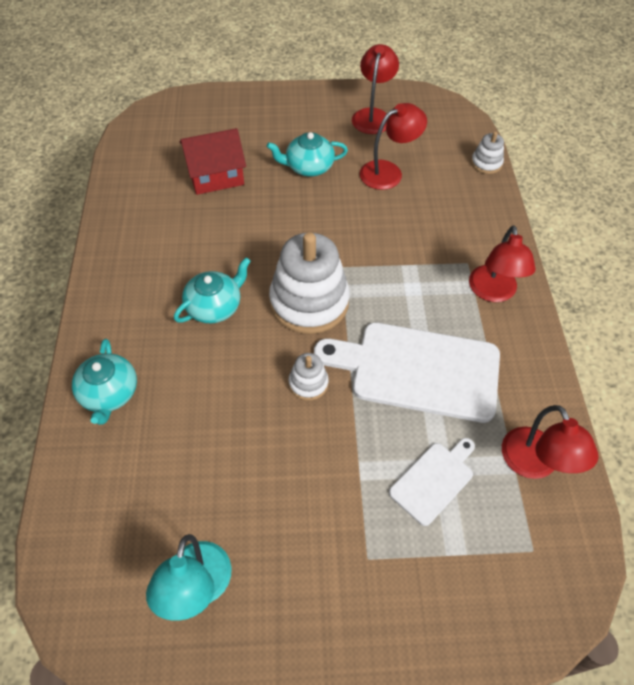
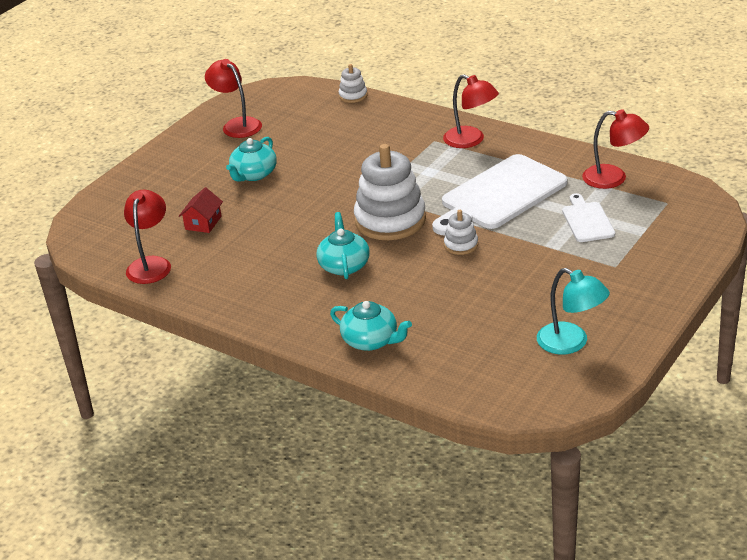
camera: 50 degrees left, 20 degrees down
(215, 175) = (203, 223): red house -> red house, size x0.61
(388, 172) = (307, 140): red lamp -> red lamp (151, 264)

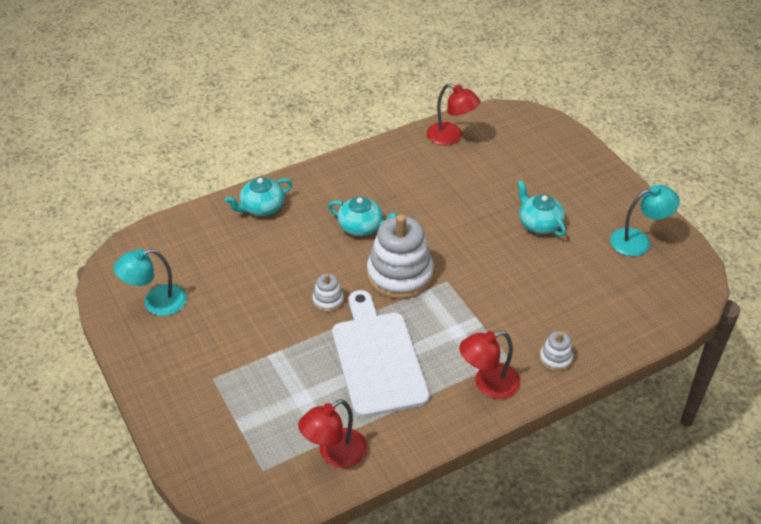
camera: 115 degrees right, 10 degrees up
(203, 223) = (486, 176): red house -> none
(237, 125) = (638, 241): red lamp -> turquoise lamp
(353, 96) = (644, 338): white stacking toy -> white stacking toy (555, 358)
(587, 220) = (288, 396): white cutting board -> none

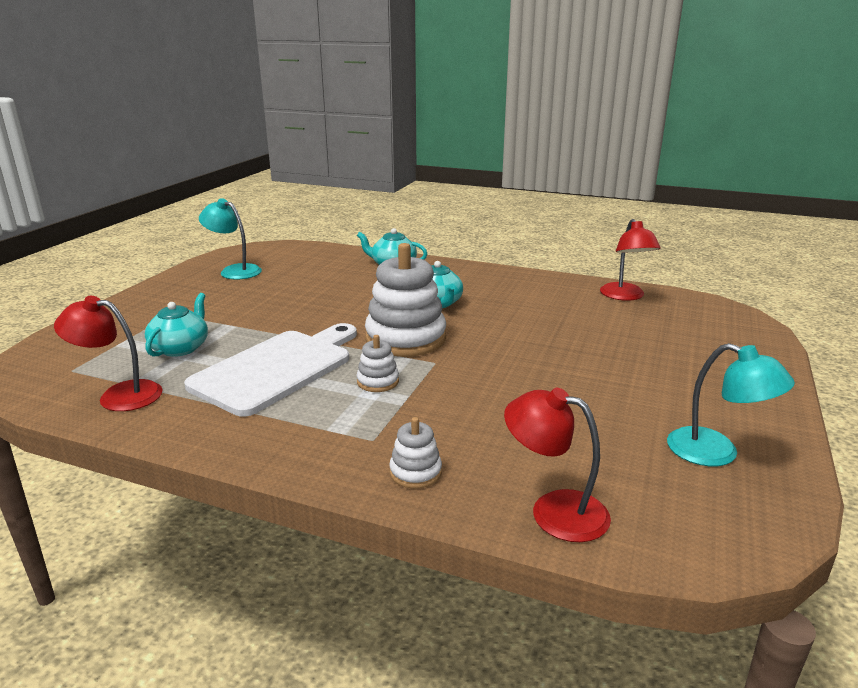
camera: 50 degrees right, 20 degrees down
(328, 300) = (324, 322): white stacking toy -> white stacking toy (378, 382)
(488, 384) = (313, 442): red lamp -> red lamp (554, 510)
(539, 223) = (608, 378): turquoise teapot -> turquoise teapot (180, 348)

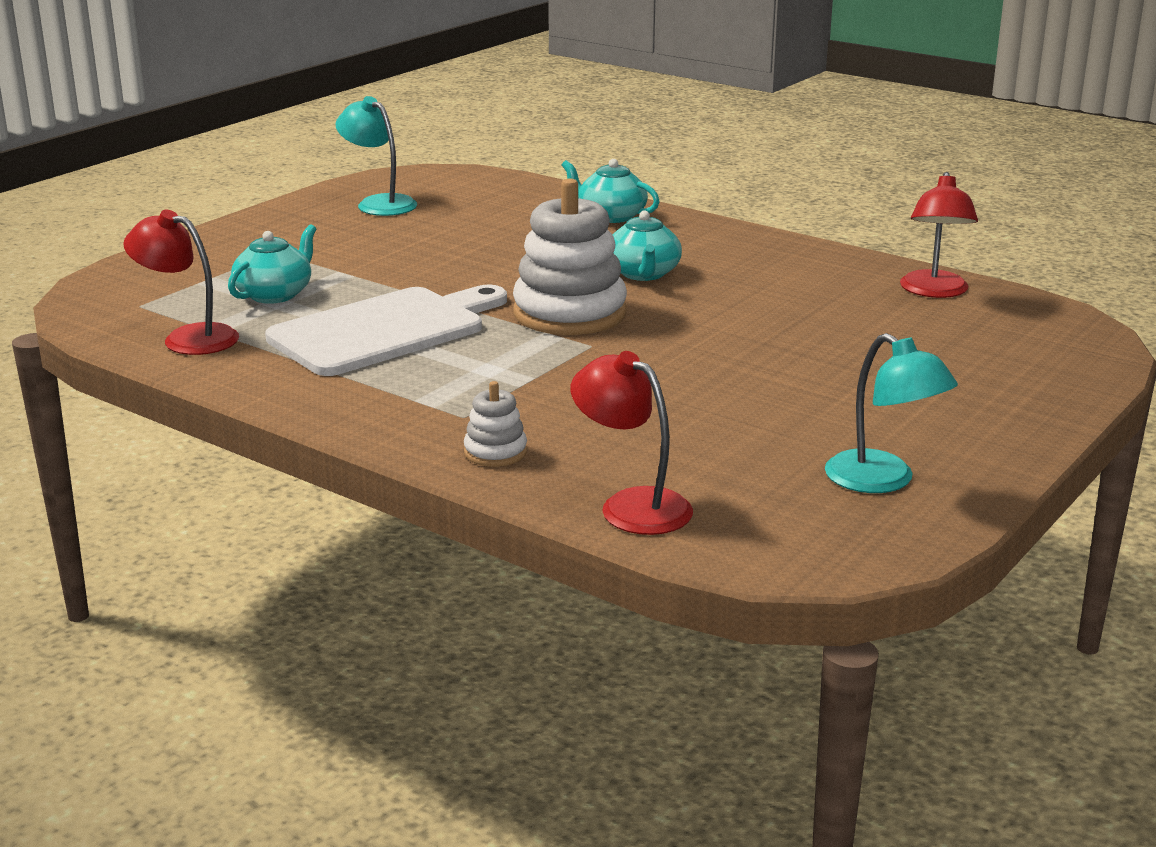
camera: 15 degrees right, 0 degrees up
(378, 382) = (503, 358): white stacking toy -> none

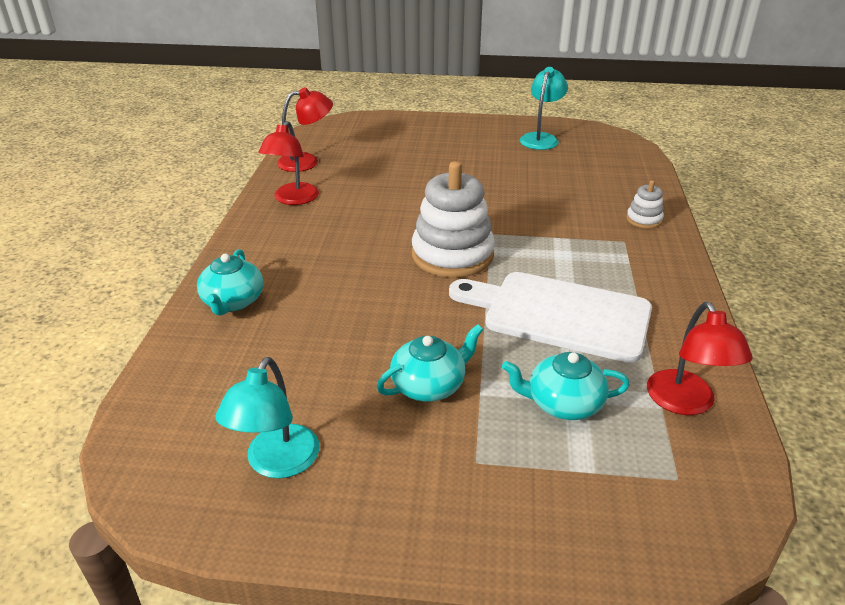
camera: 120 degrees left, 10 degrees up
(631, 505) = (636, 177): red lamp -> red lamp (293, 199)
(643, 274) = (356, 250): turquoise teapot -> turquoise teapot (429, 385)

